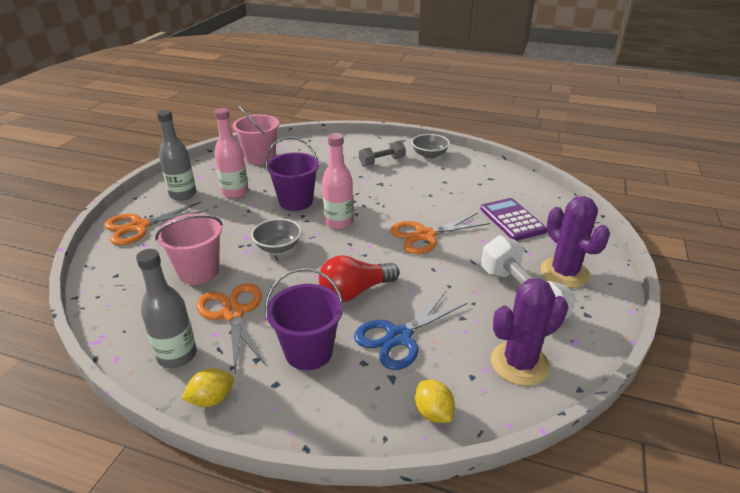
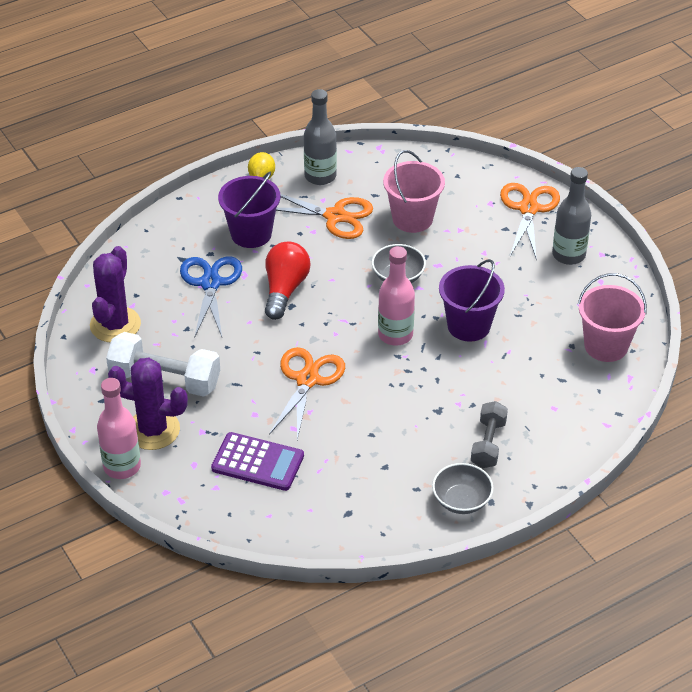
camera: 130 degrees right, 10 degrees up
(235, 192) = (535, 292): pink bottle -> pink bottle (122, 466)
(433, 413) = (135, 259): yellow lemon -> none

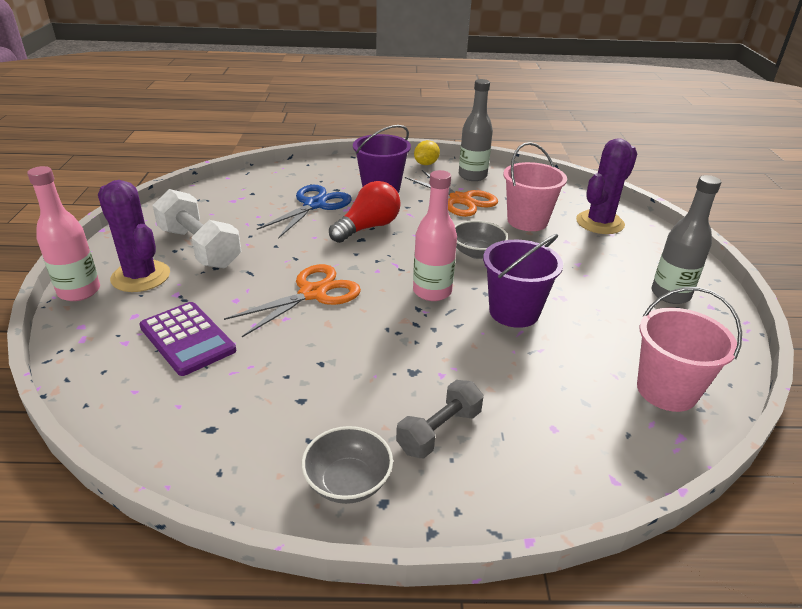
camera: 30 degrees right, 10 degrees down
(115, 325) = (213, 203): purple cactus -> purple cactus (599, 223)
(528, 209) = (648, 248): orange scissors -> none

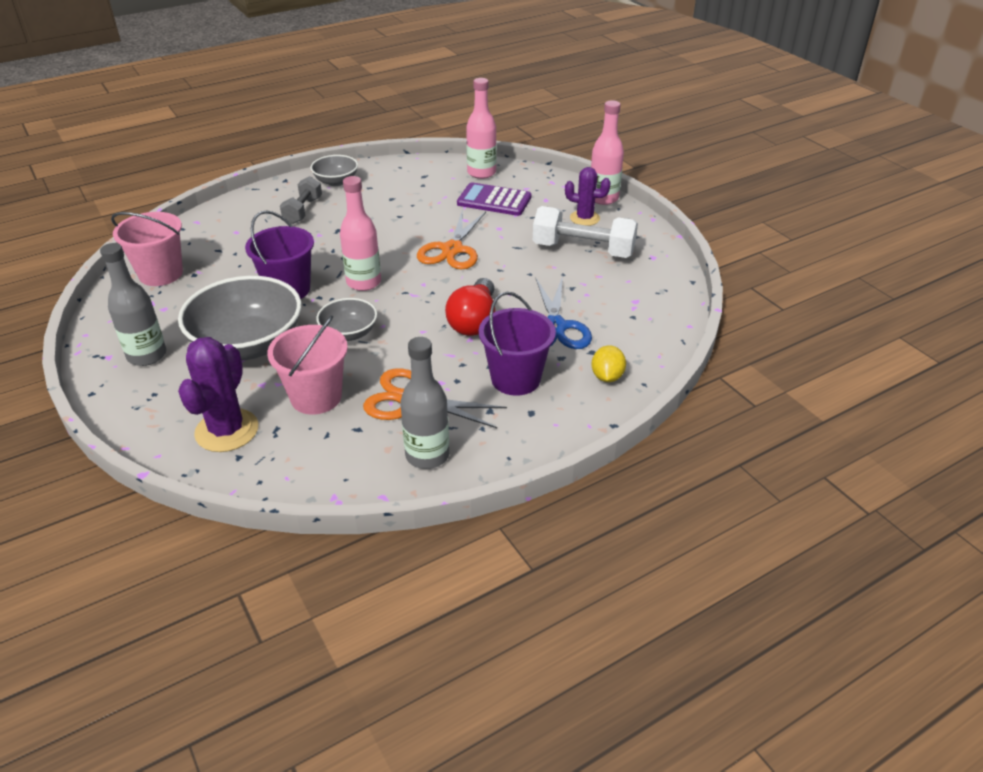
camera: 150 degrees right, 5 degrees up
(131, 396) = (481, 173): none -> pink bottle
(141, 276) = (584, 218): purple cactus -> purple cactus, size x0.66
(426, 164) = (507, 454): yellow lemon -> yellow lemon (607, 377)
(571, 272) = (248, 345): none -> grey bowl

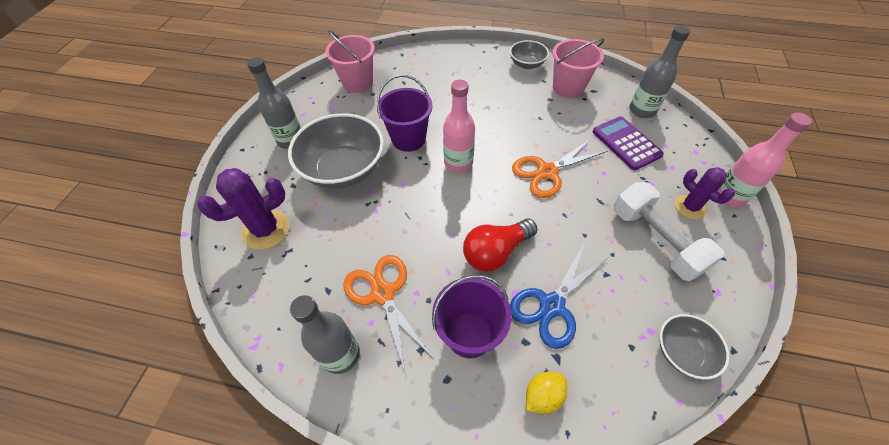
camera: 45 degrees right, 15 degrees up
(303, 210) = (482, 78): grey dumbbell -> none
(316, 397) = (334, 242): pink bucket -> pink bucket (568, 88)
(349, 333) = (406, 201): grey bowl -> grey bowl (682, 352)
(481, 173) = (642, 110): pink bottle -> grey bottle

